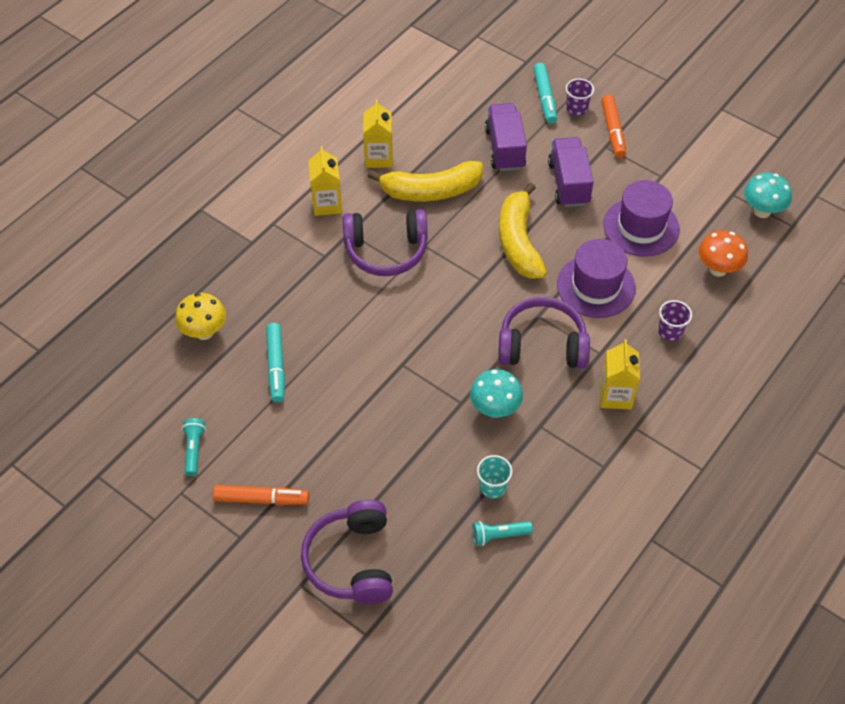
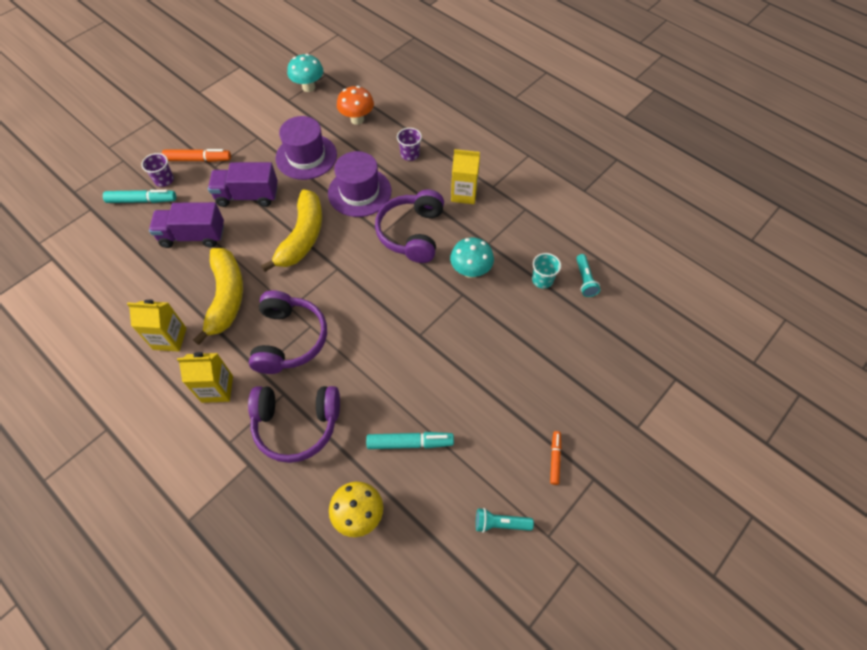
camera: 85 degrees left, 5 degrees up
(261, 499) = (555, 459): orange marker -> orange marker, size x0.61
(352, 561) = (612, 385): purple headphones -> purple headphones (296, 424)
(519, 241) = (302, 237): yellow banana -> yellow banana turned 75 degrees counterclockwise

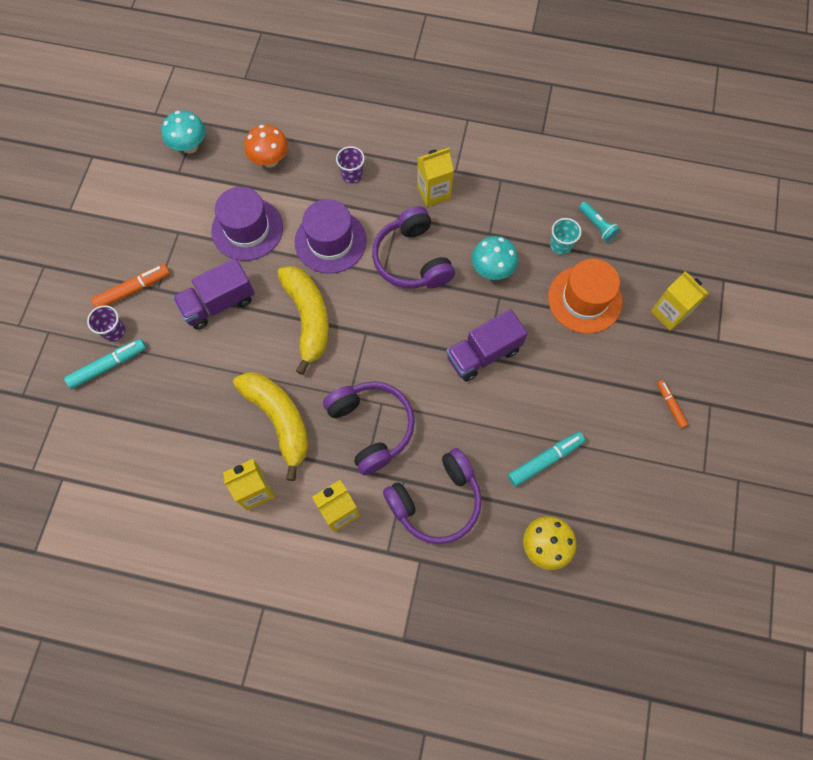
camera: 30 degrees left, 10 degrees up
(193, 236) = (195, 375): purple truck -> purple truck (483, 354)
(500, 523) = (661, 484): turquoise flashlight -> none
(534, 332) = (584, 299): none -> orange hat
(605, 381) = (669, 313): none -> yellow carton

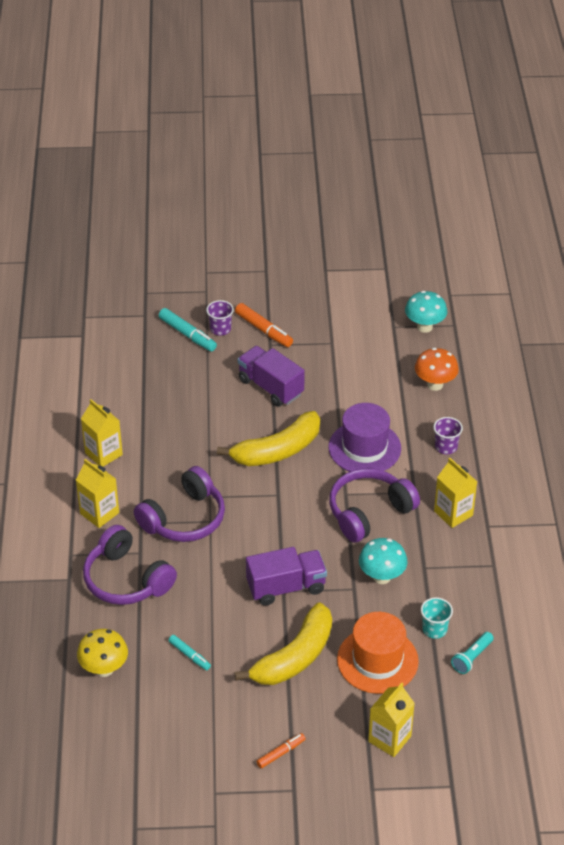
camera: 75 degrees right, 25 degrees down
(247, 229) = (354, 387): purple hat -> none
(279, 420) = (172, 454): yellow banana -> yellow banana (294, 657)
(483, 354) = (286, 587): purple truck -> purple truck turned 120 degrees clockwise
(545, 460) = (189, 655): turquoise marker -> turquoise marker, size x0.61

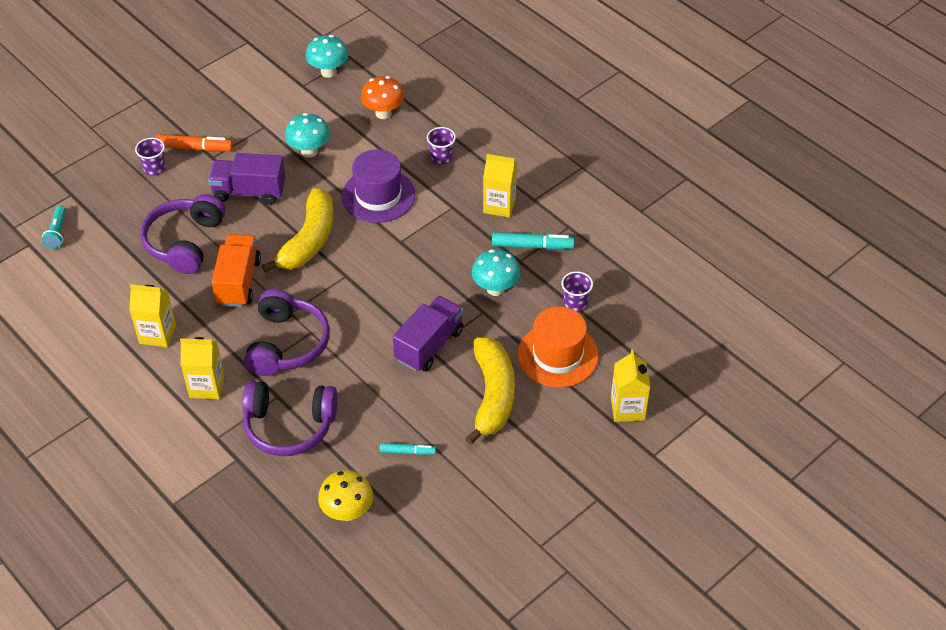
camera: 40 degrees left, 5 degrees up
(187, 334) = (129, 189): turquoise marker -> turquoise marker (532, 246)
(196, 451) = (238, 282): none -> orange truck
(281, 753) = (559, 477): orange marker -> none
(346, 382) = (309, 151): none -> turquoise mushroom
(369, 512) = (434, 244): purple headphones -> purple headphones (185, 242)
(434, 629) = (575, 303): turquoise cup -> purple cup
(471, 658) = (623, 306): turquoise flashlight -> turquoise flashlight (57, 233)

